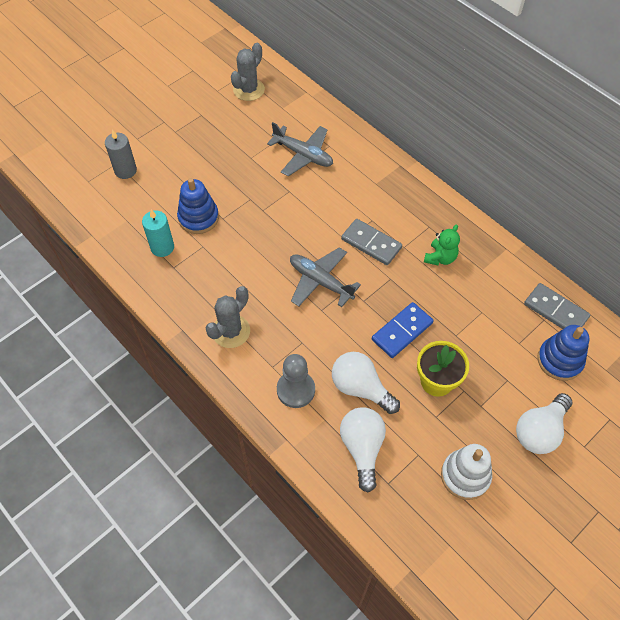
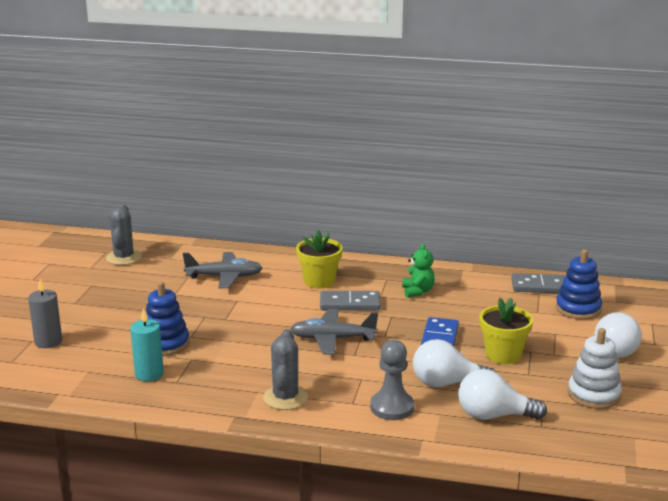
camera: 35 degrees left, 35 degrees down
(362, 448) = (493, 416): white light bulb -> white light bulb turned 45 degrees counterclockwise
(371, 200) = (319, 281): none -> yellow flower pot

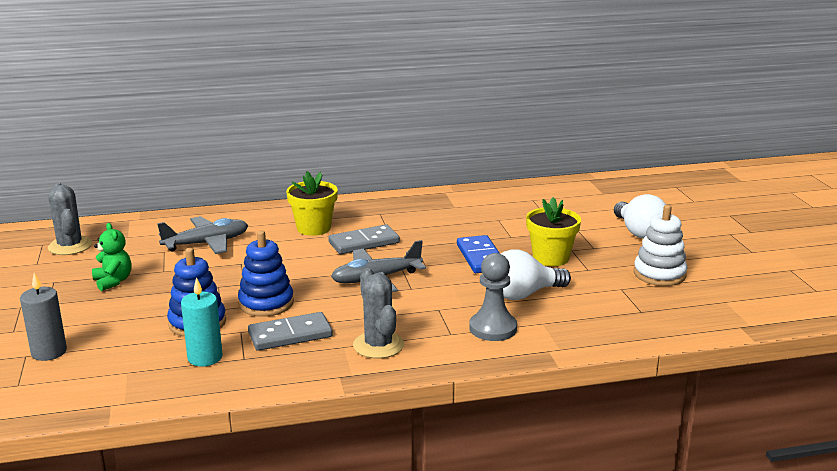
camera: 25 degrees left, 0 degrees up
(417, 291) = (420, 219): green teddy bear -> green teddy bear (113, 281)
(493, 416) = (592, 313): white light bulb -> none
(541, 286) = (529, 193): grey domino -> grey domino (290, 335)
(578, 309) = (578, 205): blue stacking toy -> blue stacking toy (266, 303)

